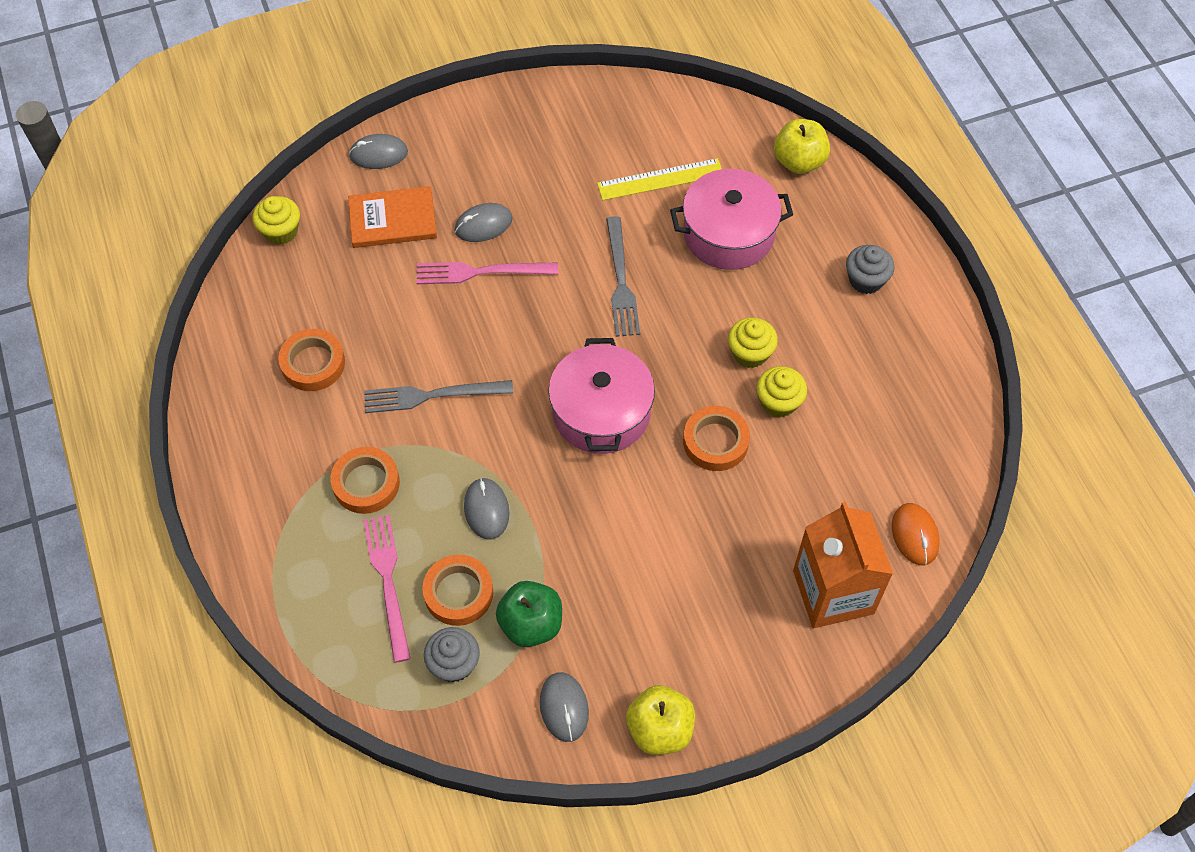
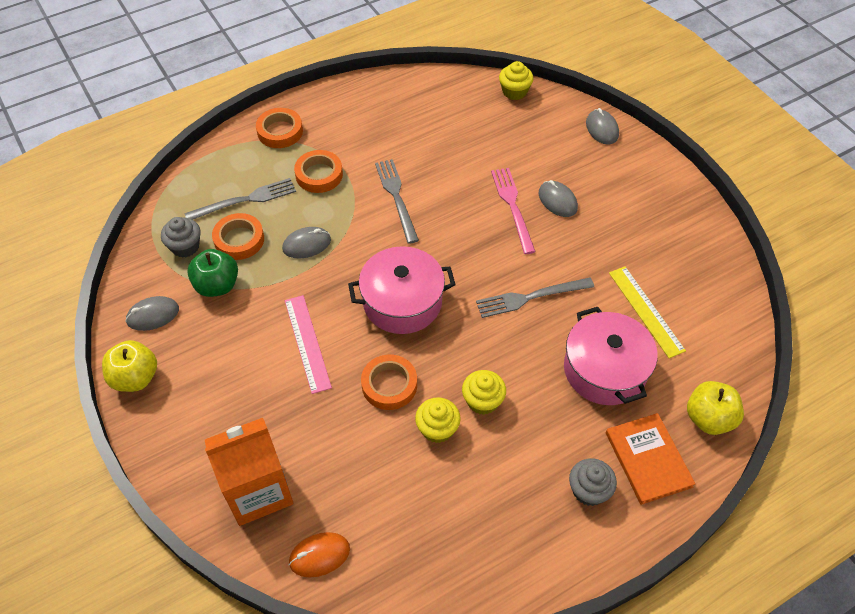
camera: 80 degrees right, 5 degrees down
(313, 363) = (409, 129): orange tape -> orange tape (280, 131)
(388, 581) = (245, 200): pink fork -> grey fork
(392, 220) = (544, 148): orange book -> orange book (648, 459)
(642, 523) = (307, 343): none -> pink ruler

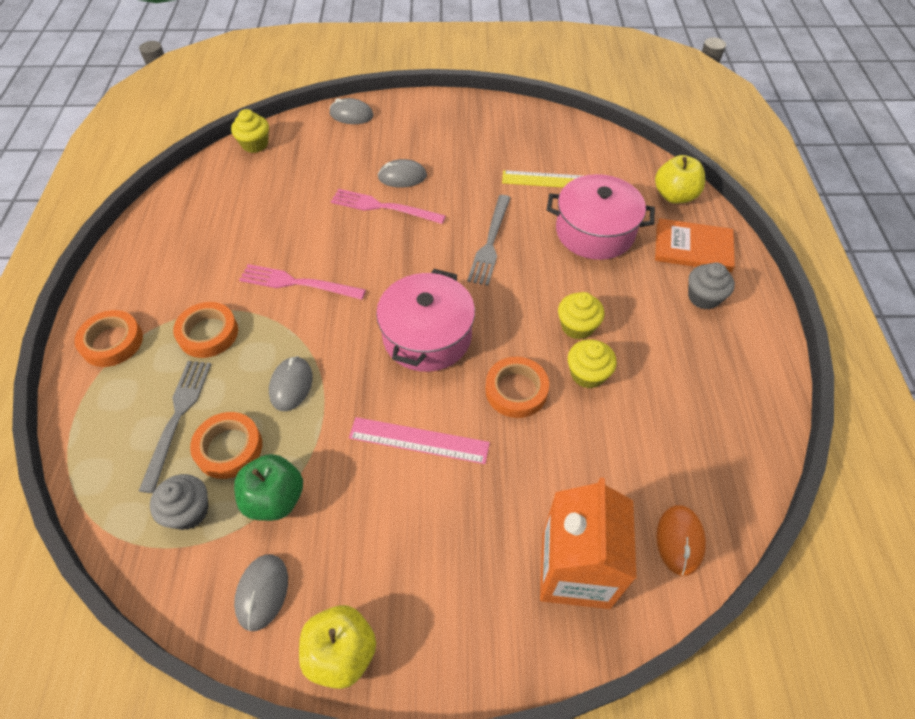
camera: 60 degrees left, 0 degrees up
(396, 197) = (298, 283): grey fork -> pink fork

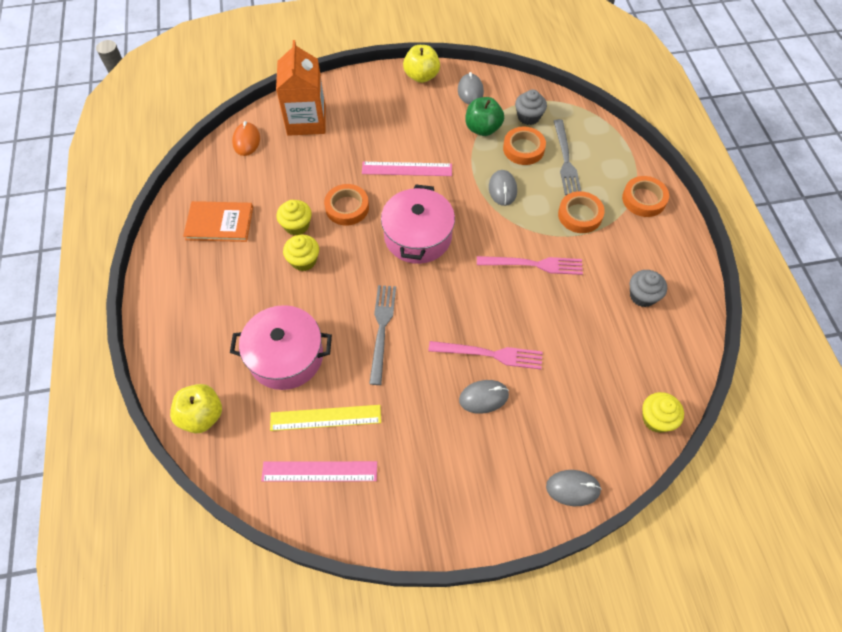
camera: 170 degrees right, 5 degrees up
(561, 147) = (319, 471): none -> pink ruler
(693, 248) = (196, 352): orange book -> orange book (219, 223)
(703, 297) = (198, 301): grey cupcake -> grey cupcake (642, 296)

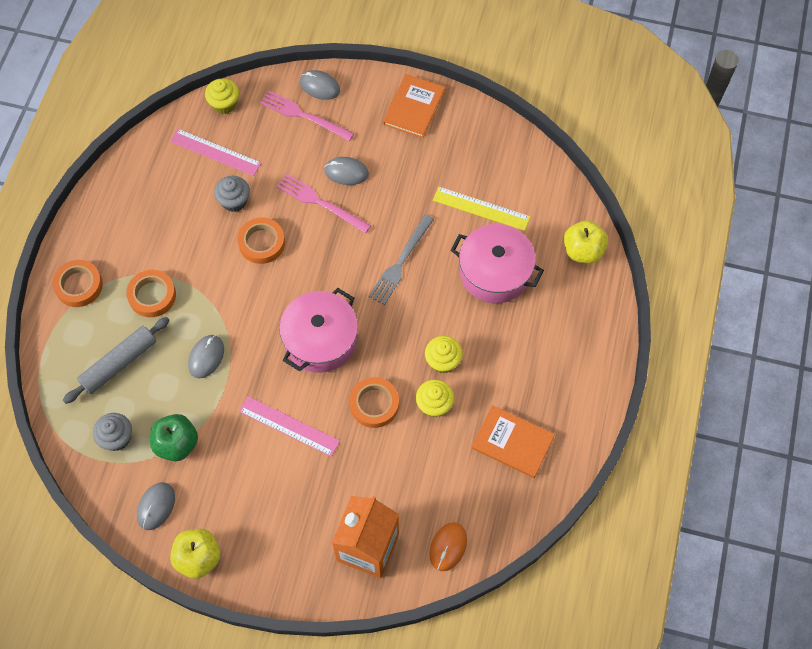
camera: 155 degrees left, 5 degrees up
(319, 471) = (502, 171): pink ruler -> pink ruler (215, 152)
(454, 510) = (413, 107): none -> orange book
(523, 149) = (152, 397): orange tape -> orange tape (262, 243)
(533, 264) = (231, 265): pink fork -> pink fork (304, 115)
(565, 160) = (119, 363): grey fork -> grey rolling pin
(642, 296) = (157, 197): grey cupcake -> grey cupcake (234, 201)

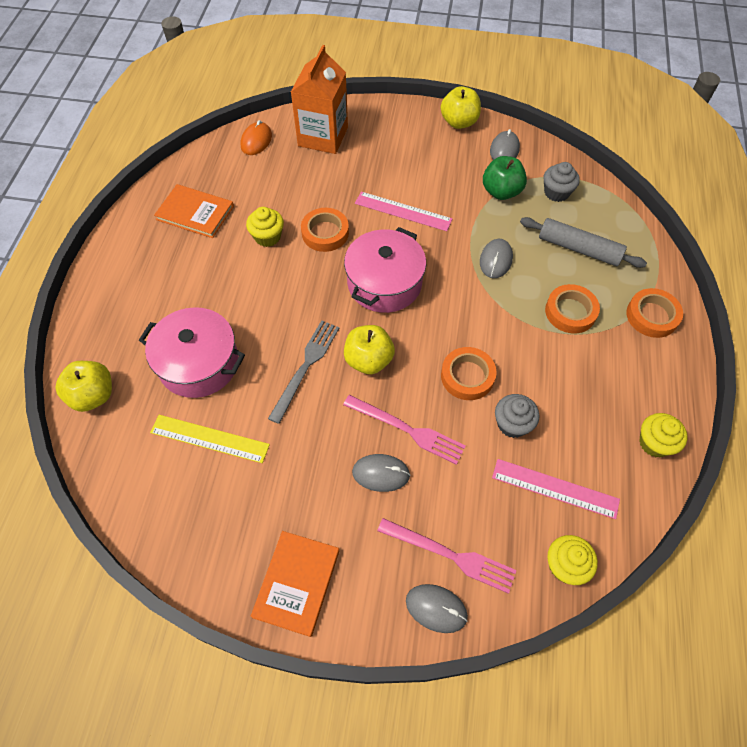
camera: 175 degrees right, 5 degrees down
(119, 363) = (579, 249): grey rolling pin -> grey rolling pin turned 75 degrees clockwise
(345, 264) = (368, 360): none -> yellow apple
(443, 361) = (259, 273): yellow cupcake -> yellow cupcake (654, 443)

